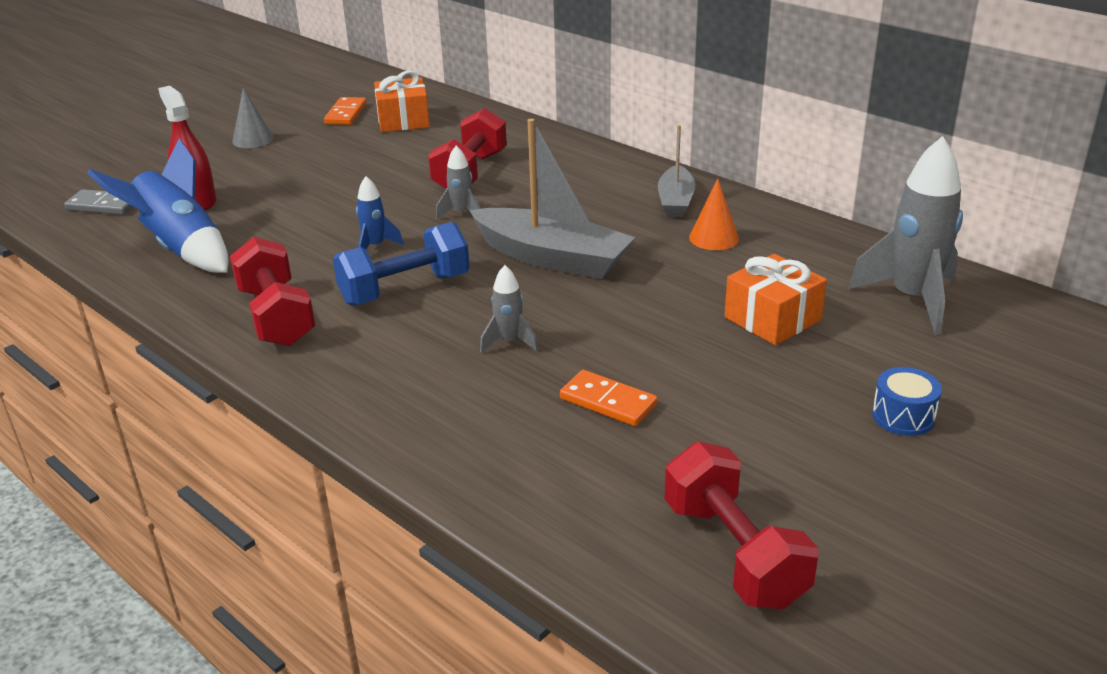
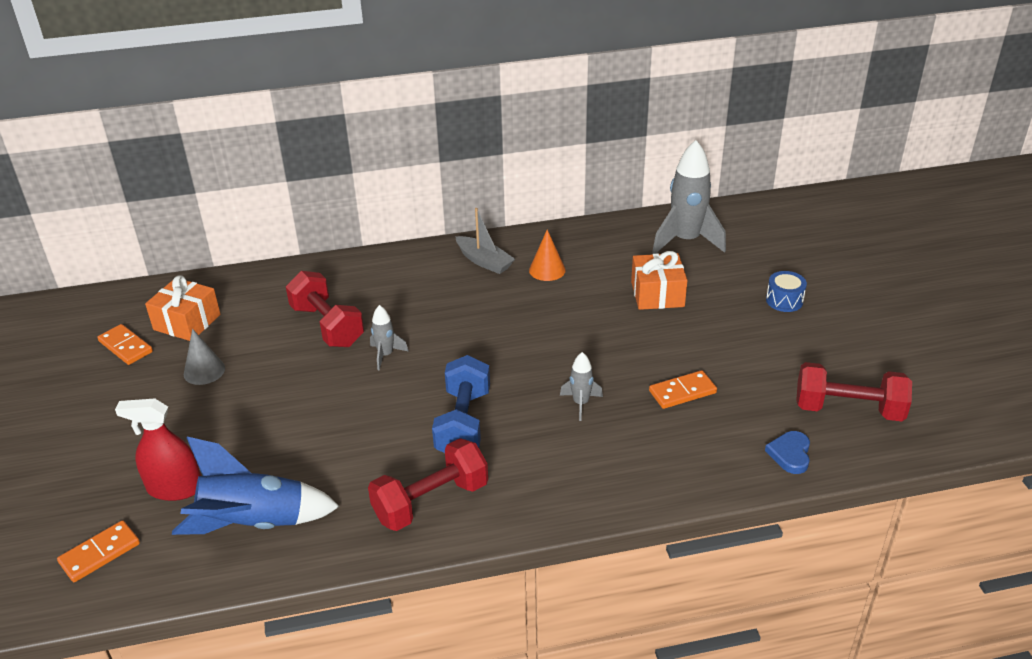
camera: 55 degrees left, 5 degrees up
(103, 205) = (100, 553): grey domino -> orange domino
(253, 139) = (95, 416): grey cone -> grey cone (204, 371)
(276, 316) = (431, 501): red dumbbell -> red dumbbell turned 45 degrees counterclockwise
(375, 246) = (383, 415): blue rocket -> none
(552, 258) = (497, 342): grey boat -> none
(581, 528) = (790, 454): none -> blue heart

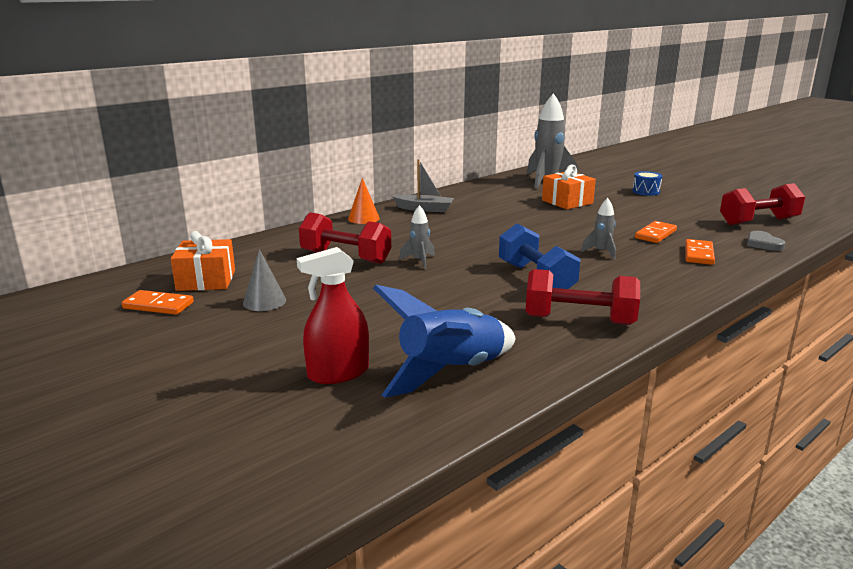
camera: 30 degrees left, 15 degrees down
(100, 553) = (318, 437): orange domino -> orange domino (698, 254)
(431, 501) = (579, 320): red dumbbell -> red dumbbell turned 75 degrees clockwise
(547, 270) = (476, 205): orange cone -> orange cone (363, 218)
(790, 454) = (763, 244): blue heart -> grey heart

